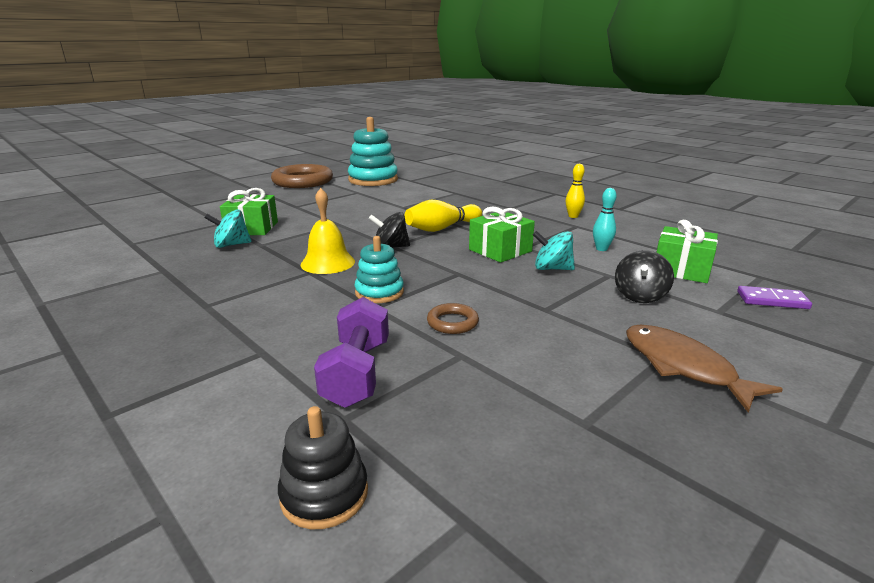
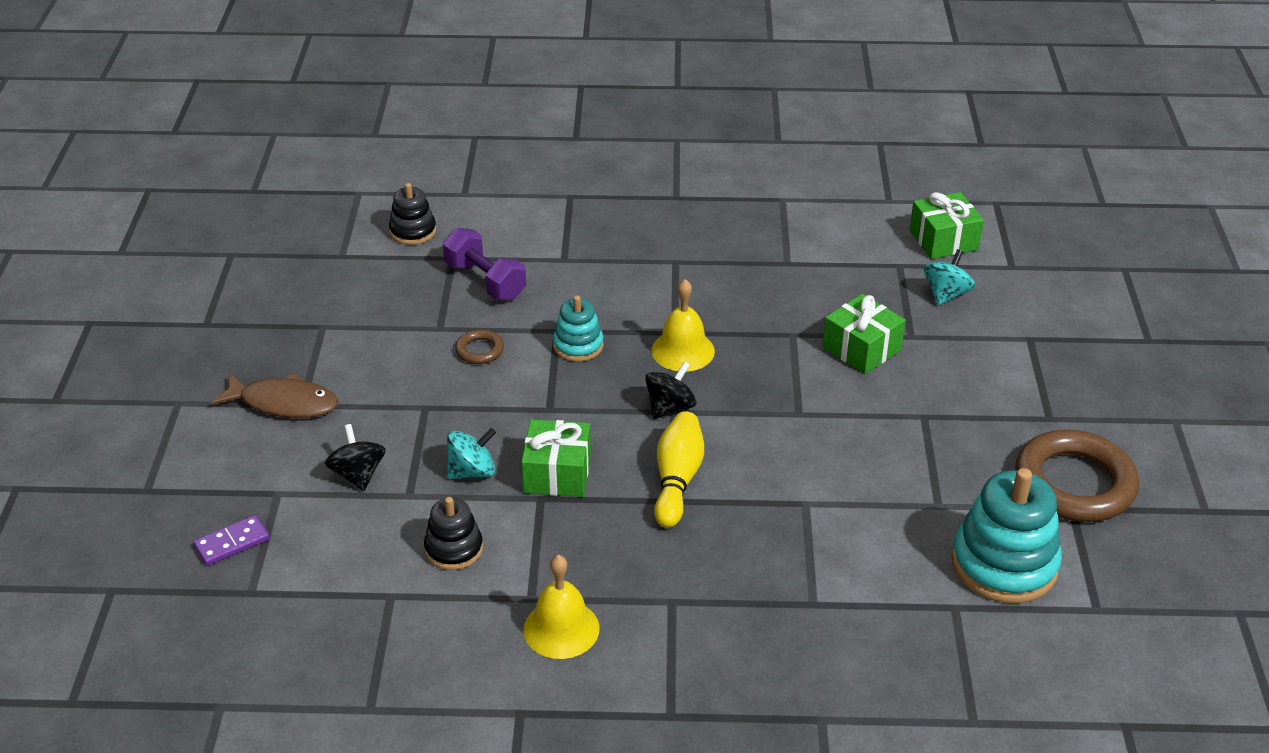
camera: 135 degrees right, 15 degrees up
(231, 245) = (815, 317): turquoise spinning top -> turquoise spinning top (946, 294)
(573, 216) = (561, 629): yellow bowling pin -> yellow bell
(601, 249) = (454, 549): turquoise bowling pin -> black stacking toy
(681, 269) = (341, 554): green gift -> green gift (943, 240)

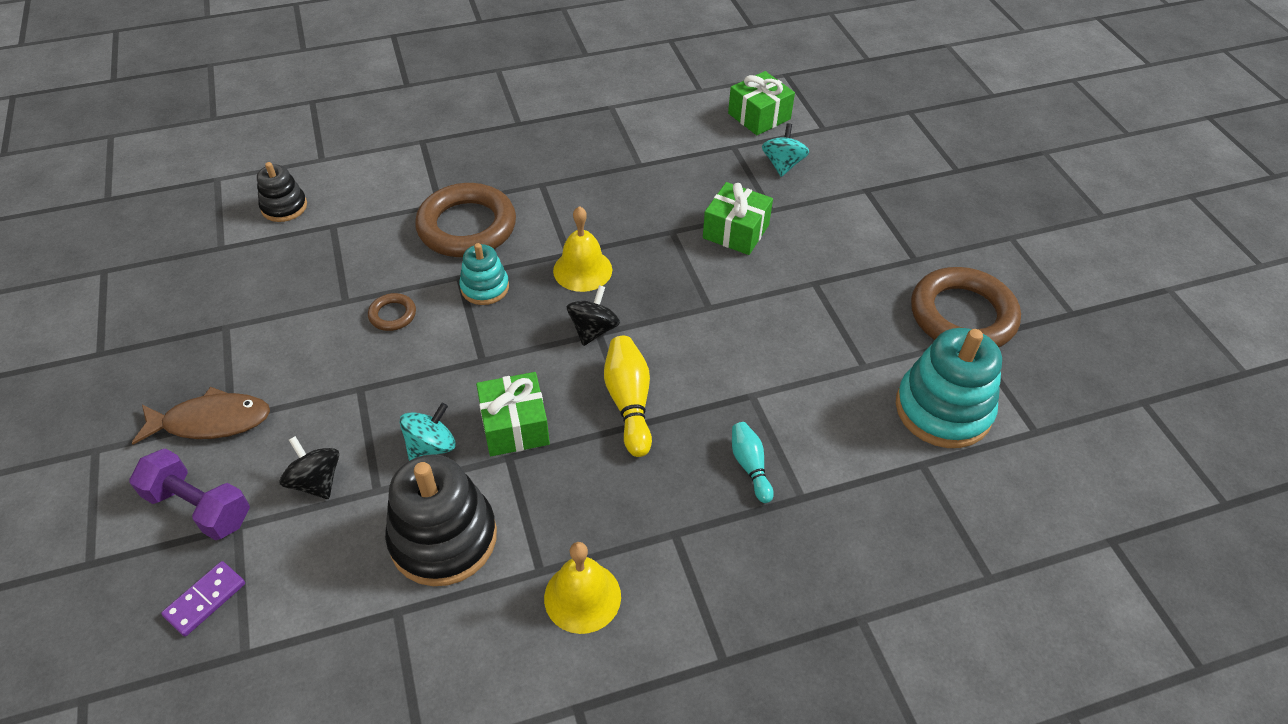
camera: 20 degrees left, 10 degrees up
(454, 549) = (443, 538): black stacking toy -> black stacking toy, size x1.80
(485, 281) = (373, 242): purple dumbbell -> purple dumbbell (199, 507)
(583, 286) = (467, 227): none -> brown ring
(773, 564) = (750, 466): none -> turquoise bowling pin

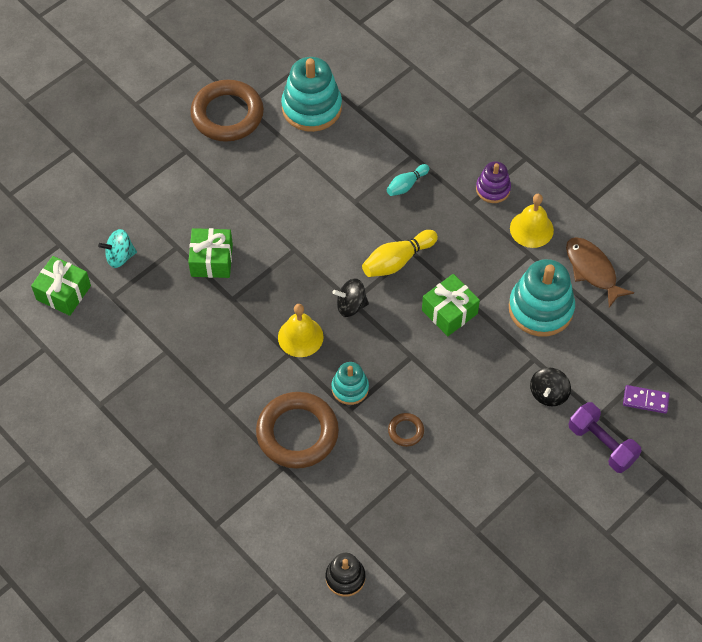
camera: 115 degrees left, 10 degrees up
(199, 507) = (602, 444): purple dumbbell -> purple dumbbell turned 45 degrees counterclockwise
(211, 421) = (547, 481): brown fish -> brown fish (592, 270)
(431, 446) = (489, 348): turquoise spinning top -> none
(443, 538) = (540, 308): black stacking toy -> turquoise stacking toy
(686, 578) = (493, 189): none -> purple stacking toy

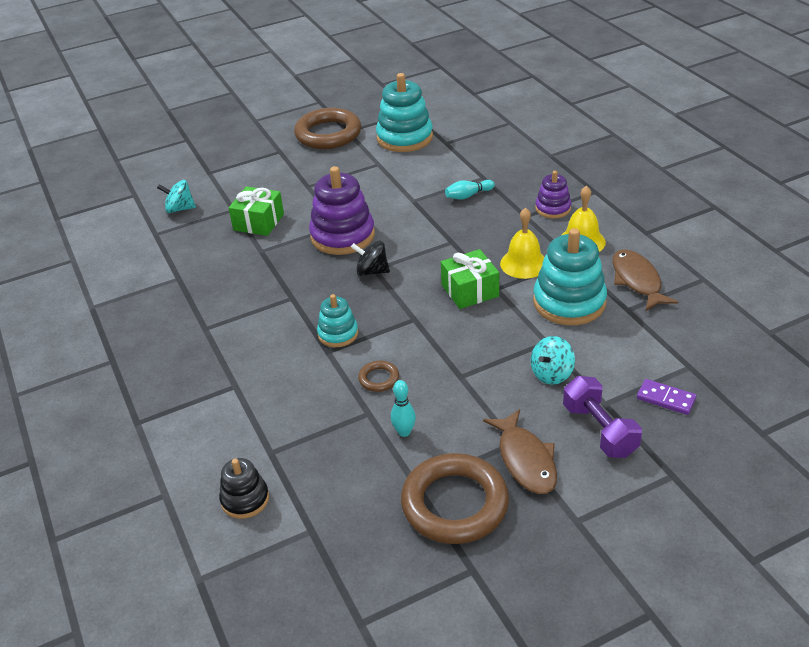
camera: 20 degrees right, 20 degrees down
(63, 292) = (115, 225): green gift -> none
(297, 433) = (265, 361): brown ring -> brown ring (454, 504)
(300, 337) = (310, 287): yellow bell -> yellow bell (523, 263)
(304, 264) = (342, 236): none -> purple stacking toy
(397, 261) = (434, 246): yellow bowling pin -> none
(448, 482) = (404, 432): none -> turquoise bowling pin
(548, 394) = (551, 374): black spinning top -> turquoise spinning top
(552, 487) = (525, 460): none -> brown fish

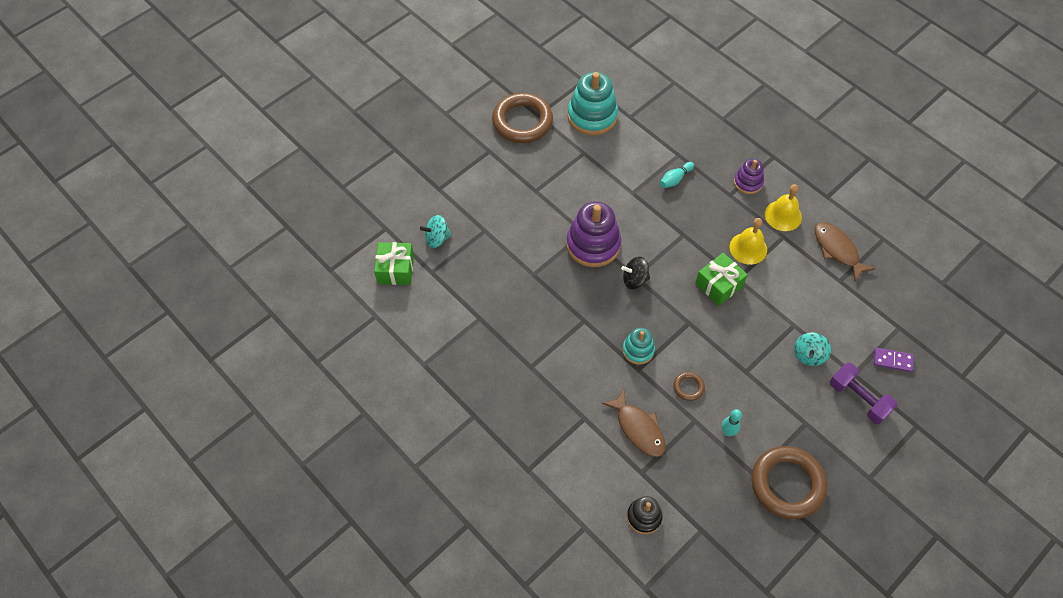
camera: 20 degrees left, 20 degrees up
(258, 222) = (514, 241): green gift -> green gift (395, 269)
(525, 460) = (819, 436): brown fish -> brown fish (638, 428)
(569, 302) = (796, 282): turquoise stacking toy -> none

